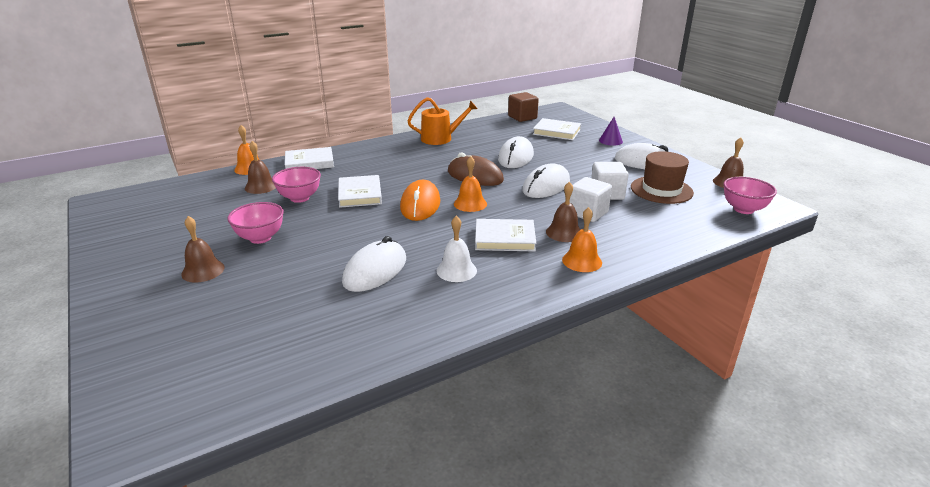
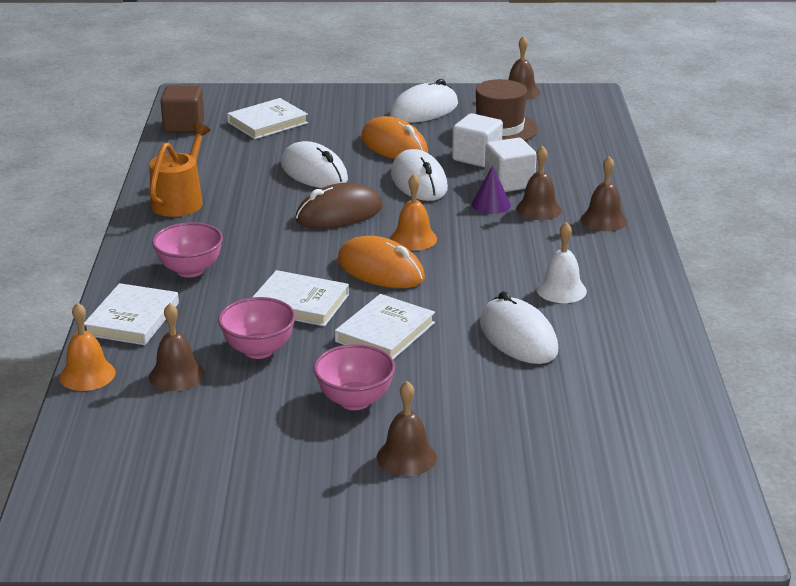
camera: 60 degrees left, 0 degrees up
(504, 238) = (519, 244): white book -> white book (385, 332)
(582, 167) = (394, 146): none -> orange mouse
(582, 261) = (603, 220): orange bell -> brown bell
(610, 141) = (340, 104): purple cone -> purple cone (491, 204)
(743, 209) = (581, 110): pink bowl -> pink bowl (190, 270)

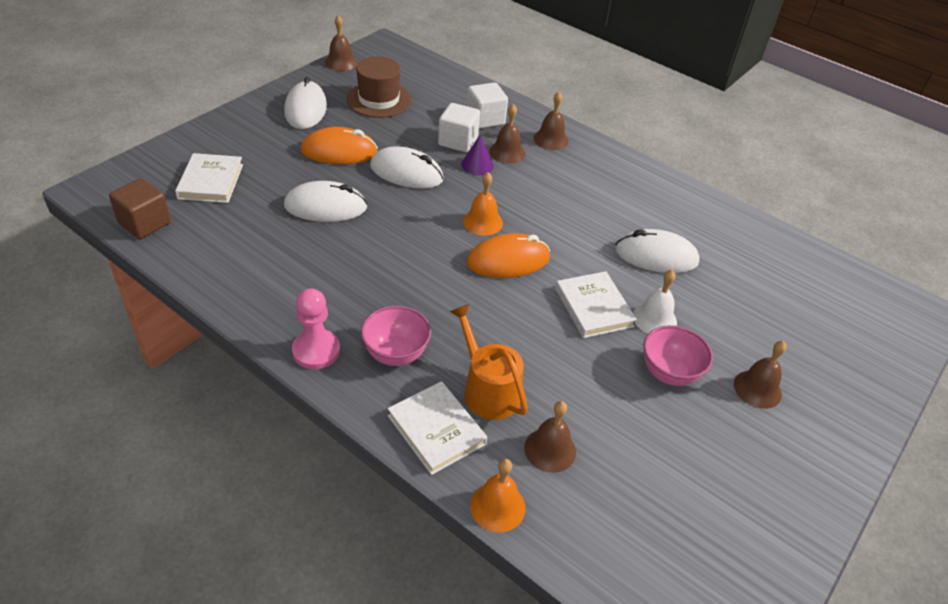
camera: 55 degrees left, 15 degrees up
(148, 240) = (316, 351): none -> pink pawn
(180, 201) = (274, 297): orange watering can -> orange watering can (487, 390)
(258, 350) = (557, 383): pink bowl -> none
(300, 303) = (511, 324): white book -> none
(339, 214) = (405, 232): brown mouse -> none
(476, 157) = (406, 131): white cube -> white cube (485, 119)
(561, 290) = (616, 205): white bell -> white bell (654, 319)

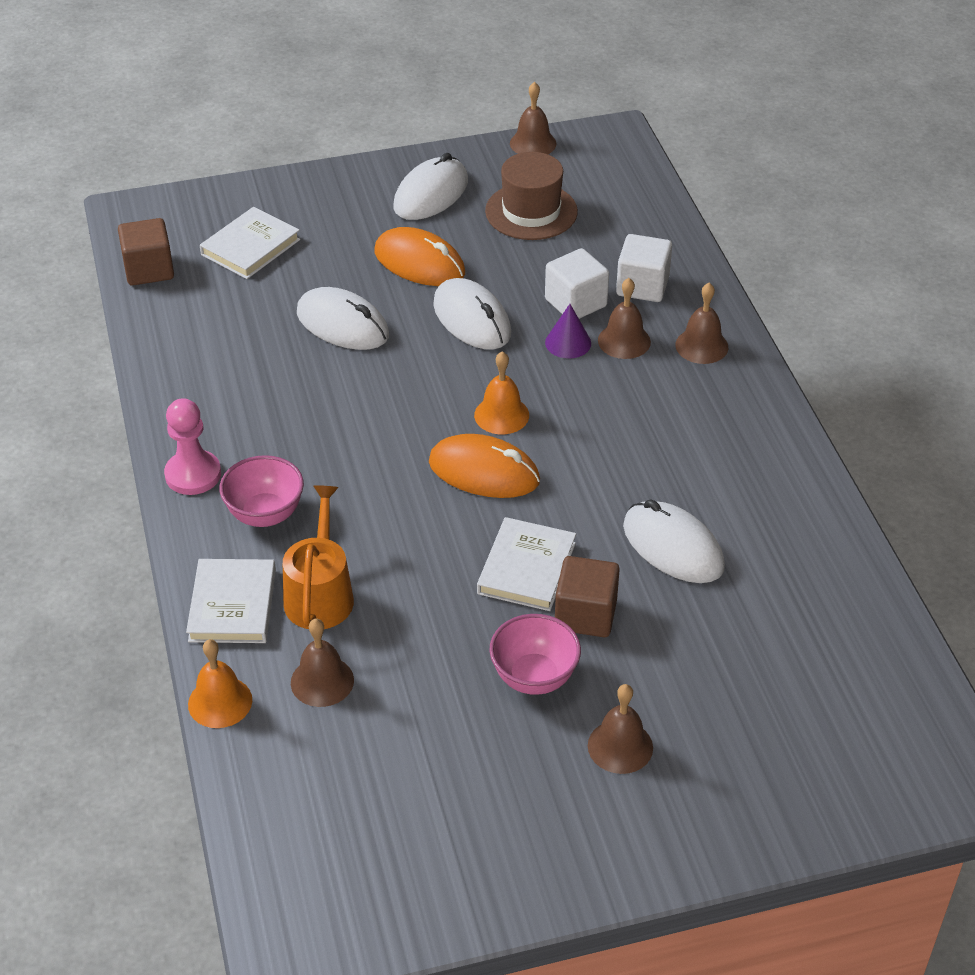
camera: 40 degrees right, 0 degrees up
(654, 319) = (585, 614): white bell -> brown cube

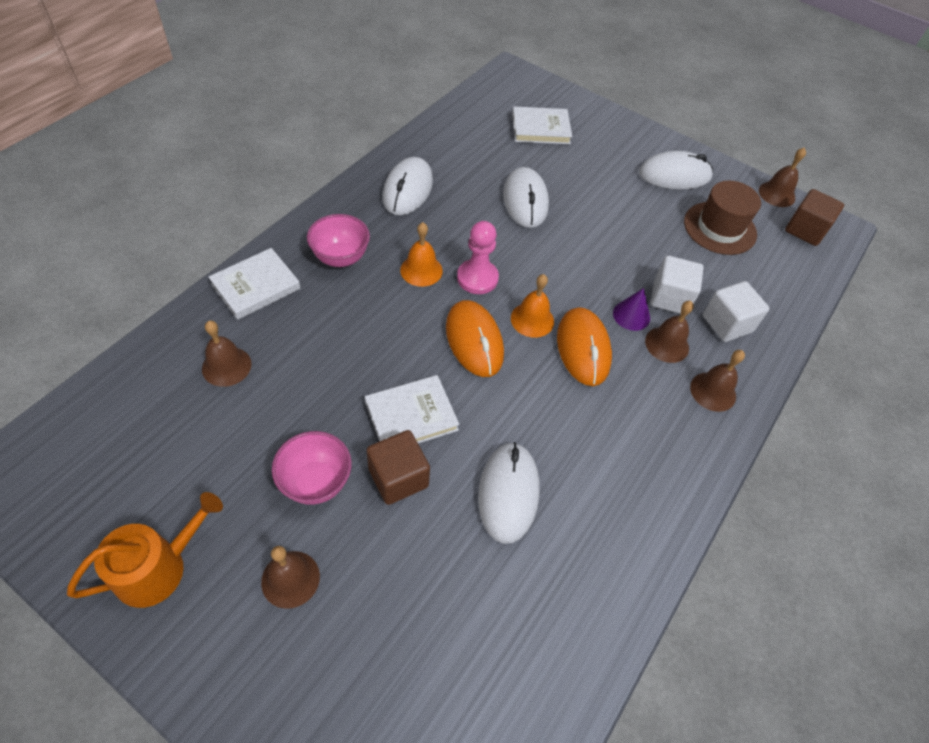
camera: 45 degrees right, 10 degrees up
(149, 270) = (478, 102): brown cube -> brown cube (805, 230)
(193, 474) = (343, 209): pink pawn -> pink pawn (477, 278)
(220, 702) = (174, 327): orange bell -> orange bell (421, 270)
(320, 594) = (298, 321): orange watering can -> orange watering can (158, 567)
(419, 263) = (613, 204): orange mouse -> orange mouse (583, 349)
(472, 319) = (596, 255): white mouse -> white mouse (407, 190)

